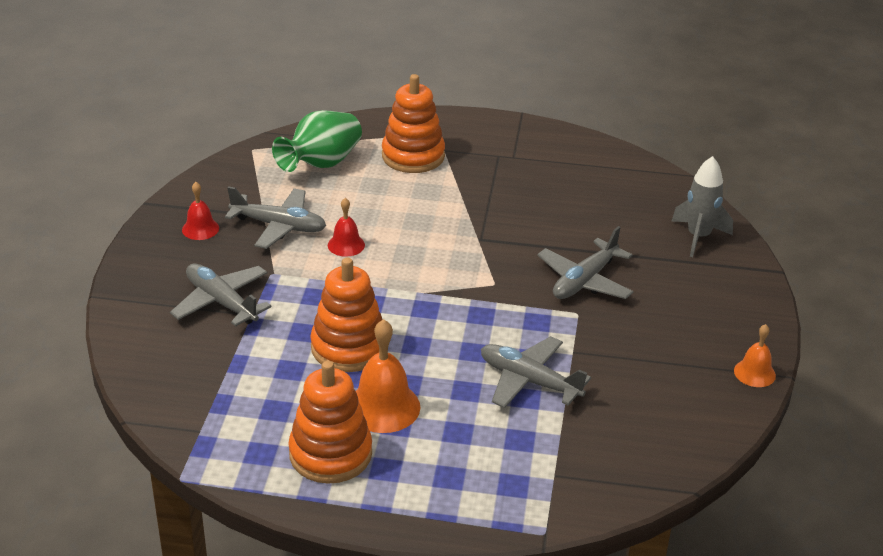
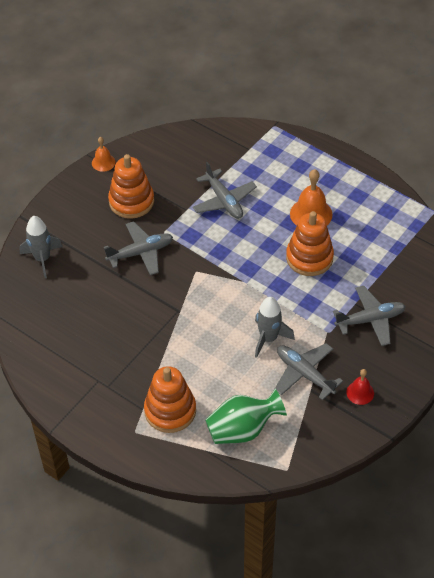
camera: 150 degrees left, 15 degrees up
(221, 302) = (370, 320): grey plane -> grey plane turned 90 degrees counterclockwise
(330, 454) = (352, 198): orange stacking toy -> orange stacking toy (131, 201)
(346, 245) = (268, 338): red bell -> grey rocket

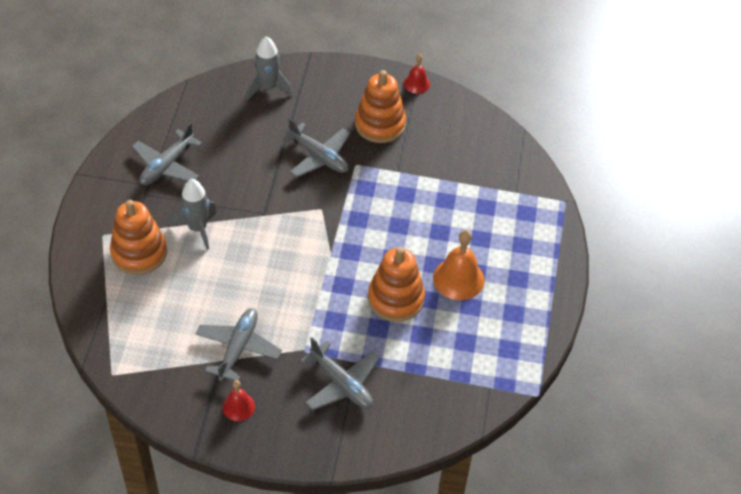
camera: 60 degrees right, 0 degrees up
(103, 162) = (416, 83): orange bell -> red bell
(224, 200) = (429, 197): grey plane -> grey plane (167, 166)
(242, 430) = (143, 319): green vase -> none
(268, 338) = (267, 301): grey rocket -> grey rocket (197, 228)

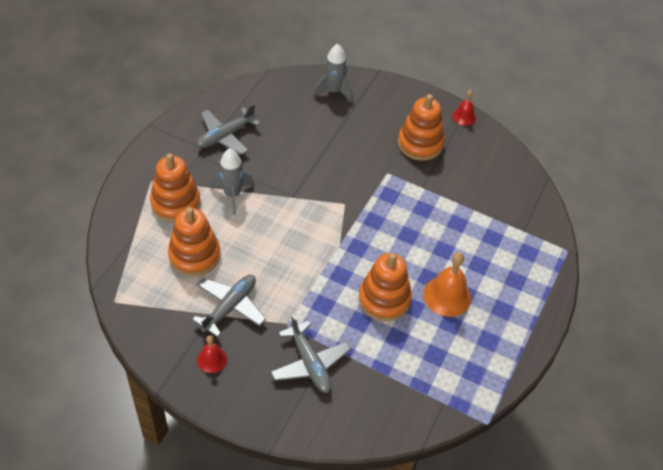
camera: 15 degrees right, 0 degrees up
(180, 304) = (194, 255): none -> orange stacking toy
(319, 157) = (357, 159): grey plane -> none

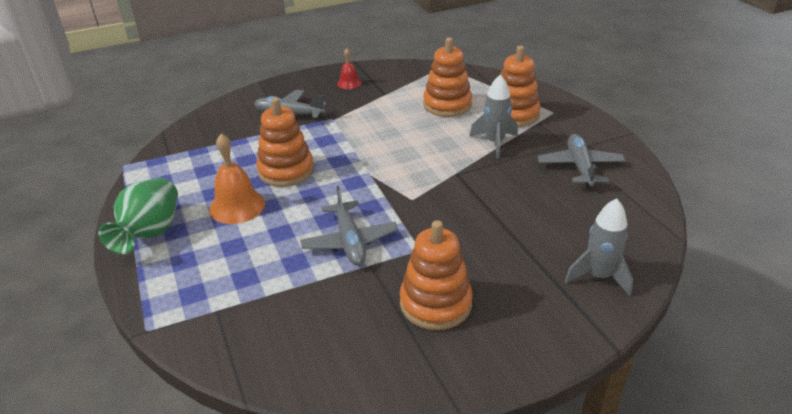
camera: 135 degrees right, 15 degrees down
(230, 307) = (380, 103): grey plane -> grey plane (350, 241)
(464, 116) = (441, 385): red bell -> none
(518, 323) = (150, 233): none -> green vase

